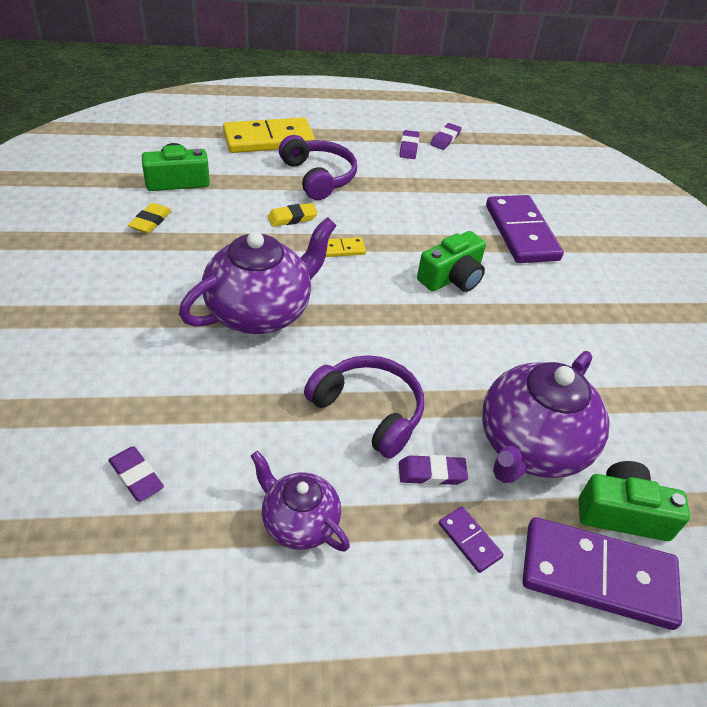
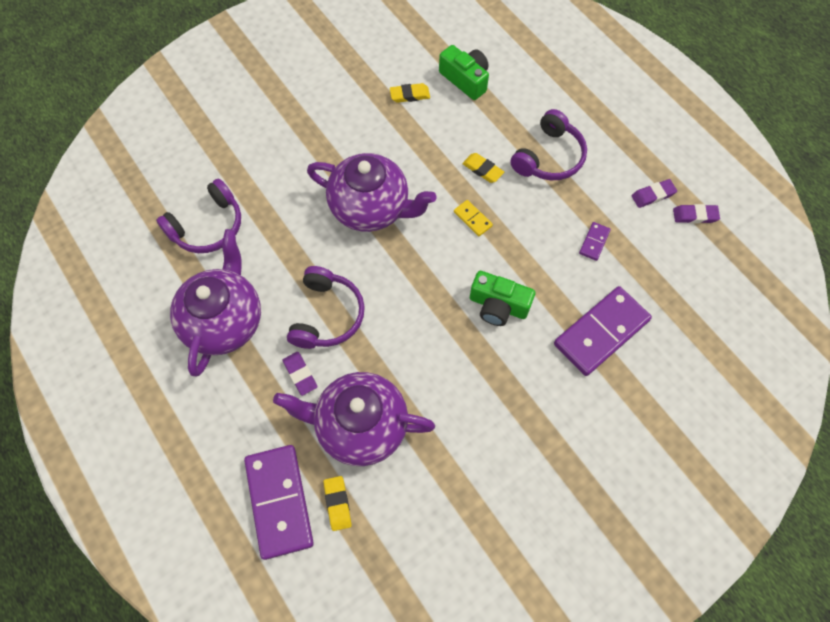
camera: 65 degrees right, 20 degrees up
(136, 476) = (208, 226): purple eraser -> purple headphones
(269, 139) = (569, 98): yellow domino -> none
(299, 522) = (224, 320): purple teapot -> purple teapot, size x1.74
(469, 540) = (263, 417): purple domino -> purple domino (594, 242)
(622, 513) = (337, 503): green camera -> yellow eraser

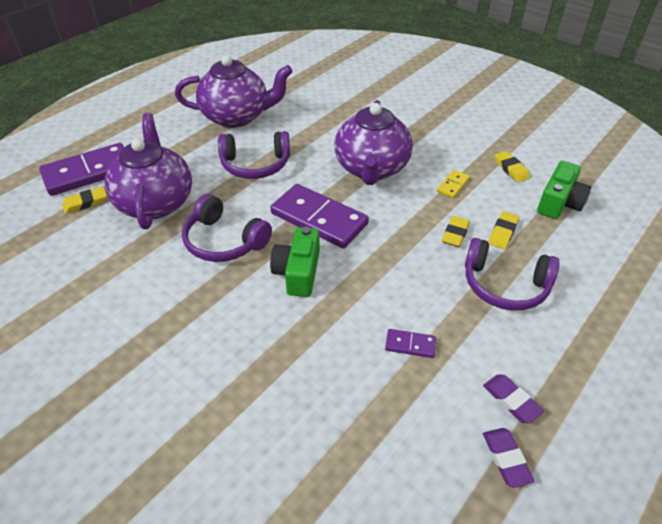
camera: 75 degrees right, 20 degrees down
(208, 226) = (315, 93): purple headphones -> purple headphones (224, 241)
(300, 374) = (198, 161): purple eraser -> none
(472, 219) = (392, 236): yellow domino -> yellow domino (453, 185)
(490, 135) = (503, 232): none -> yellow eraser
(601, 332) = (290, 369): purple domino -> purple domino (319, 219)

